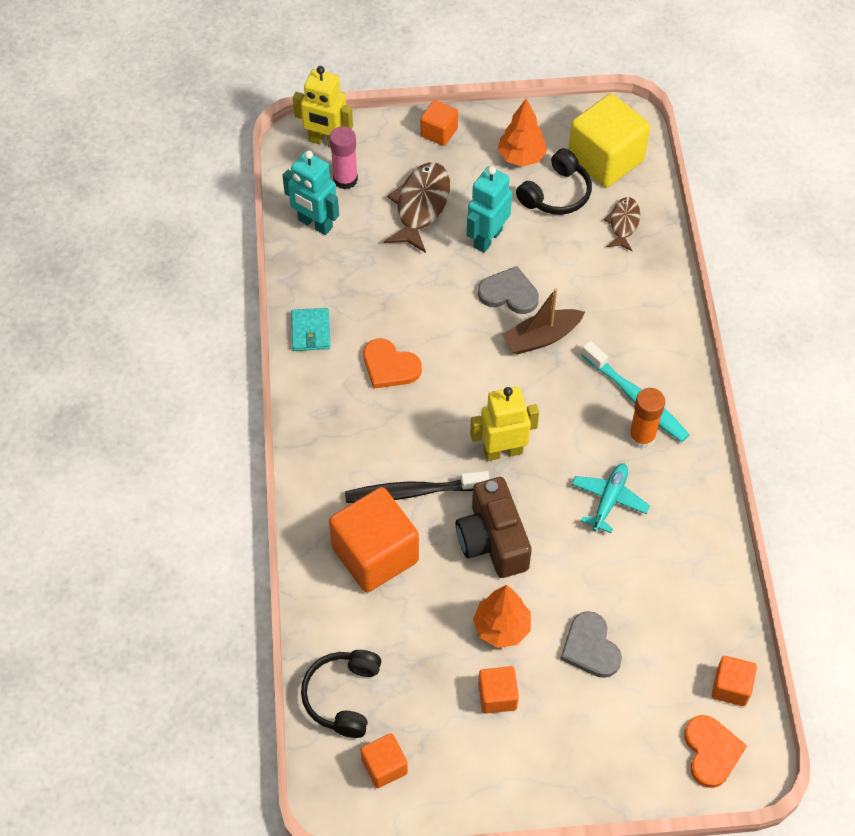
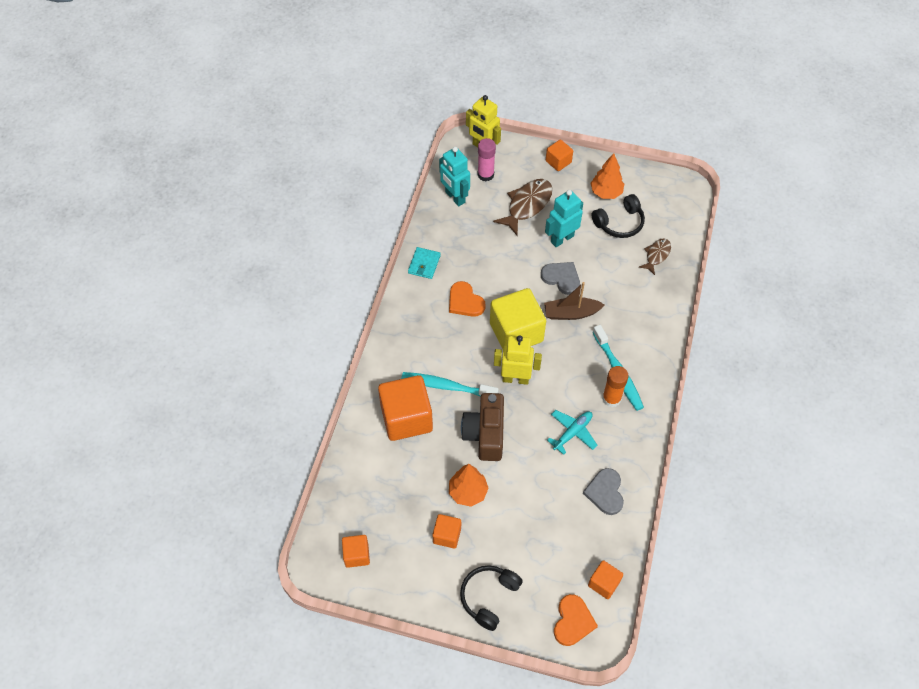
camera: 20 degrees right, 0 degrees up
(343, 696) = (349, 501): black headphones -> black headphones (489, 597)
(412, 492) = (446, 386): black toothbrush -> turquoise toothbrush
(590, 647) = (520, 525): grey heart -> grey heart (605, 492)
(605, 159) = (661, 210): yellow cube -> yellow cube (516, 332)

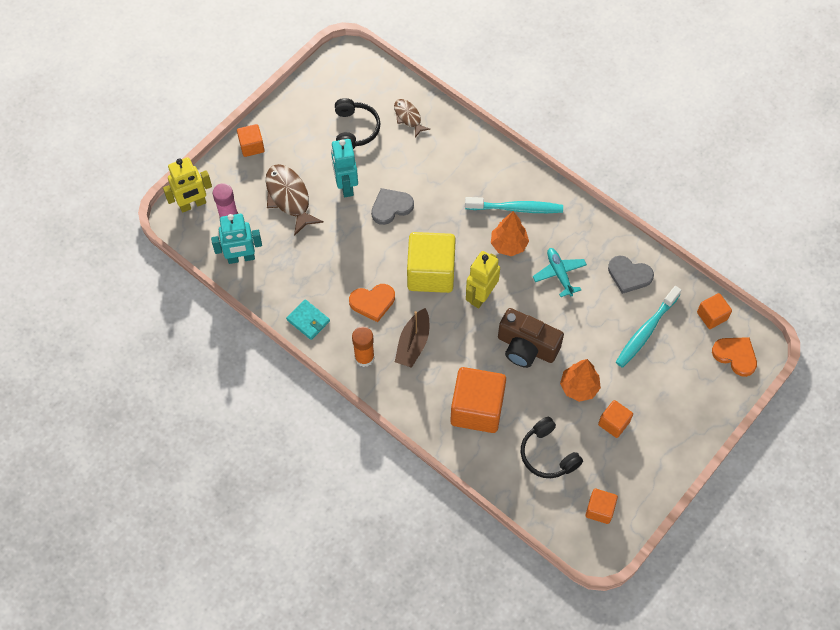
camera: 65 degrees left, 5 degrees up
(446, 386) = (459, 359): turquoise toothbrush -> turquoise toothbrush (646, 331)
(489, 597) = (687, 413): black headphones -> black headphones (548, 454)
(571, 313) = (434, 217): brown boat -> brown boat (413, 343)
(606, 192) = (313, 124): orange tree -> orange tree (508, 245)
(611, 398) = (540, 226): orange glue stick -> orange glue stick (364, 357)

